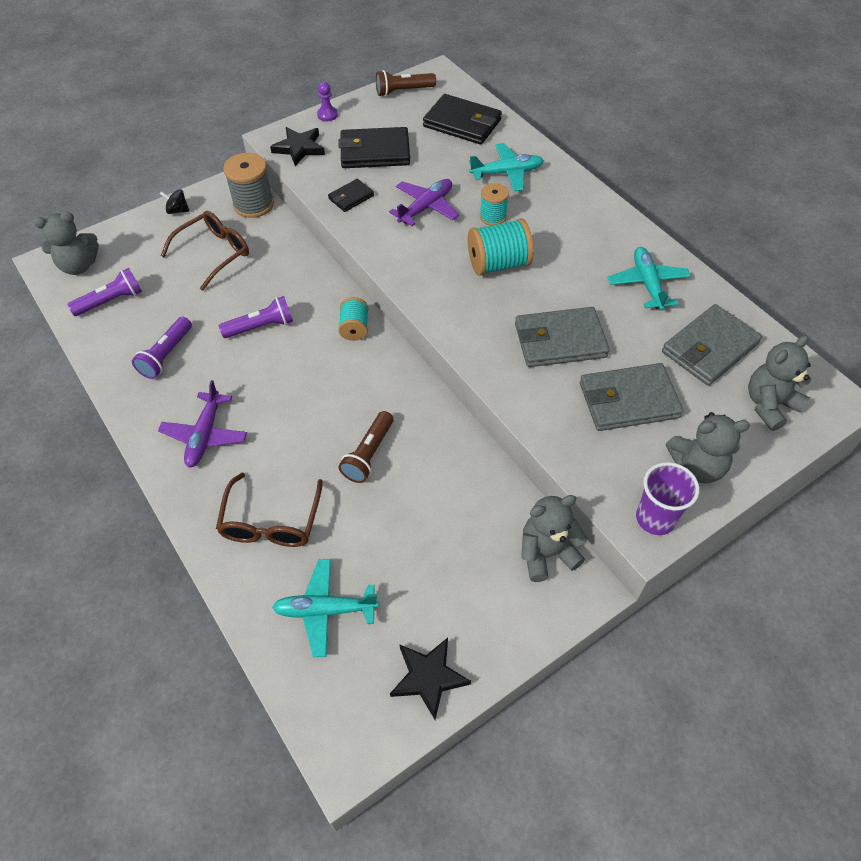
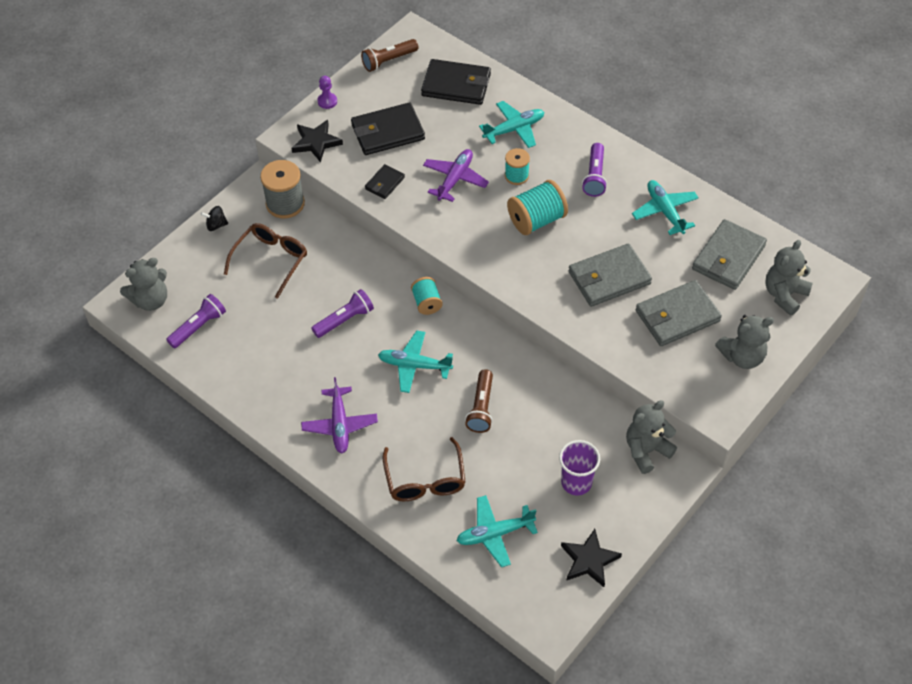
camera: 15 degrees left, 0 degrees up
(166, 355) = (273, 364): purple flashlight -> purple flashlight (594, 176)
(313, 390) = (414, 365): none -> turquoise plane
(655, 518) = (722, 403): purple cup -> purple cup (576, 482)

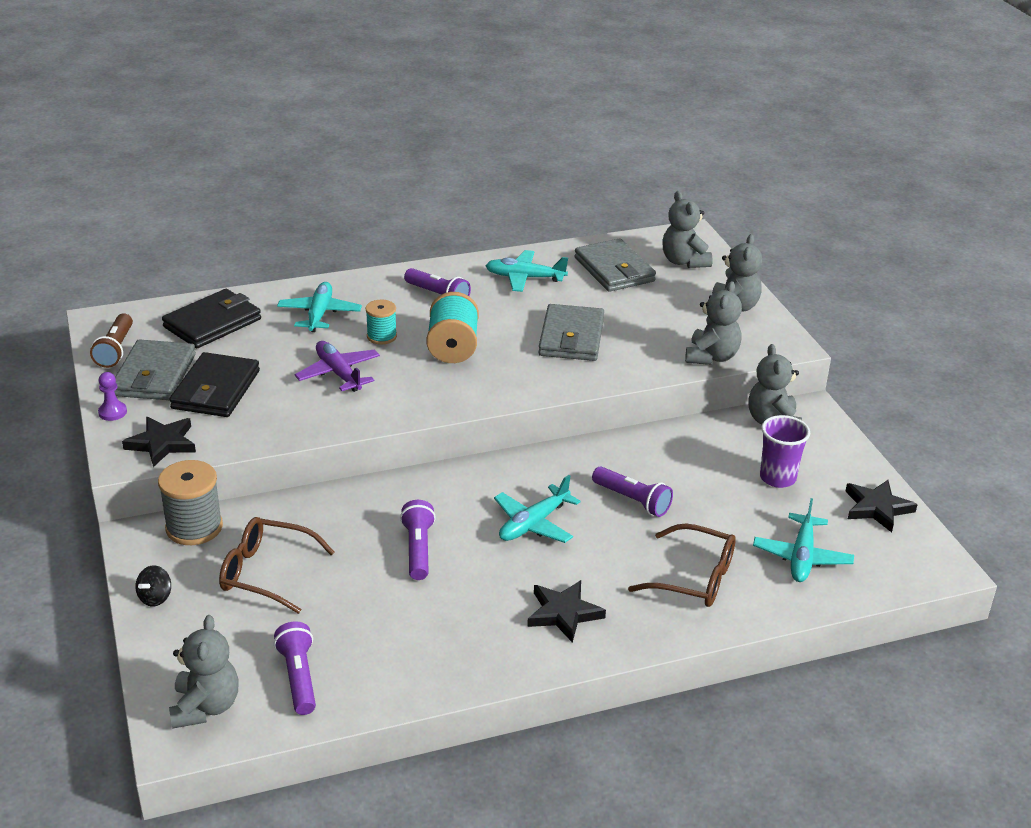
camera: 60 degrees left, 20 degrees down
(271, 260) = (266, 573): brown glasses -> brown glasses turned 45 degrees counterclockwise
(339, 425) = (564, 613): purple plane -> black star
(385, 183) = (285, 420): black wallet -> none
(427, 303) = (457, 481): turquoise spool -> none
(481, 408) = (632, 500): brown flashlight -> purple flashlight
(658, 373) = (711, 357): none -> grey teddy bear
(677, 316) = (655, 321): grey wallet -> grey wallet (154, 375)

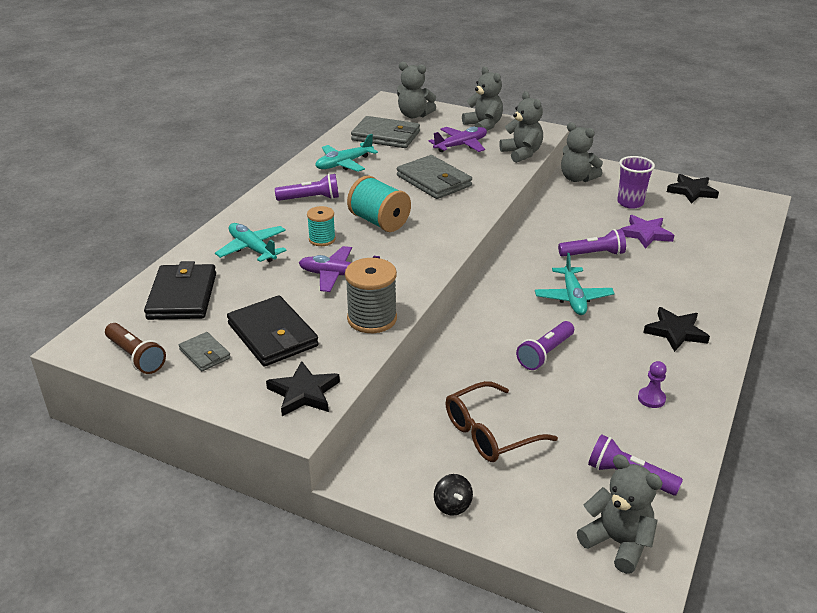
camera: 45 degrees left, 0 degrees up
(112, 412) = (221, 398): purple pawn -> purple pawn (651, 398)
(154, 375) = (205, 354): grey wallet -> grey wallet, size x0.53
(194, 527) = (389, 442): grey spool -> grey spool (372, 319)
(418, 549) = (545, 353): purple flashlight -> purple flashlight turned 90 degrees counterclockwise
(667, 316) = (461, 145): none -> purple plane
(694, 578) = (691, 272): brown glasses -> none
(726, 516) = (645, 234): none -> purple star
(802, 557) = (709, 232): turquoise plane -> none

